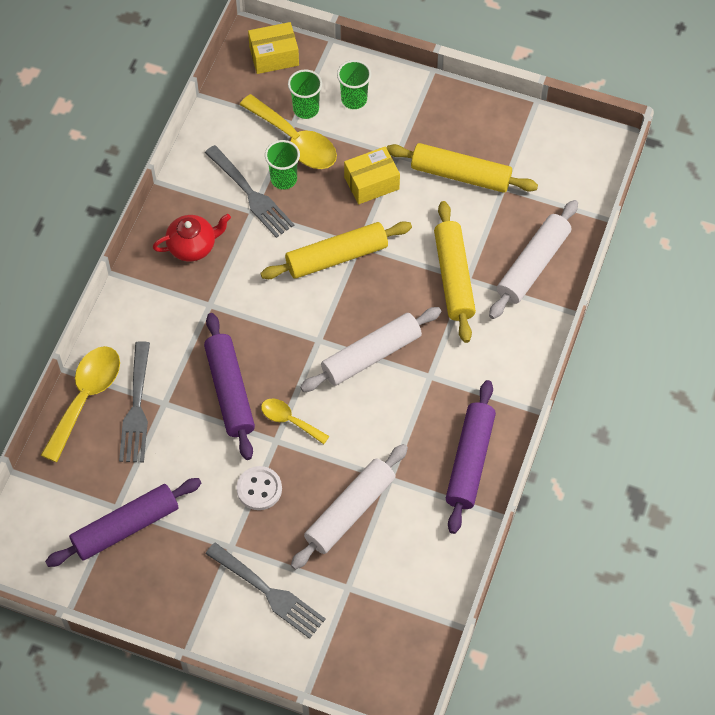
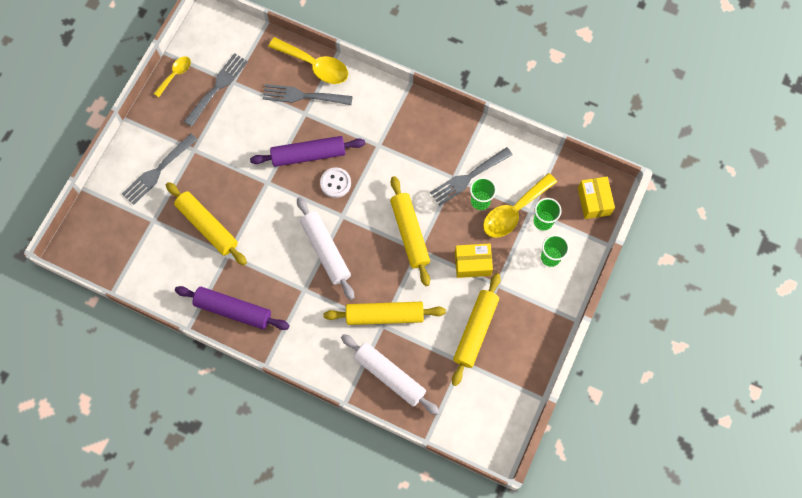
camera: 95 degrees right, 10 degrees up
(125, 527) = (217, 87): purple rolling pin -> grey fork
(193, 246) = (427, 136): red teapot -> none
(259, 489) = (232, 169): white button -> white button (335, 183)
(289, 420) = (281, 192): yellow spoon -> yellow spoon (175, 75)
(350, 511) = (207, 226): white rolling pin -> yellow rolling pin
(371, 183) = (472, 263): yellow box -> yellow box turned 75 degrees counterclockwise

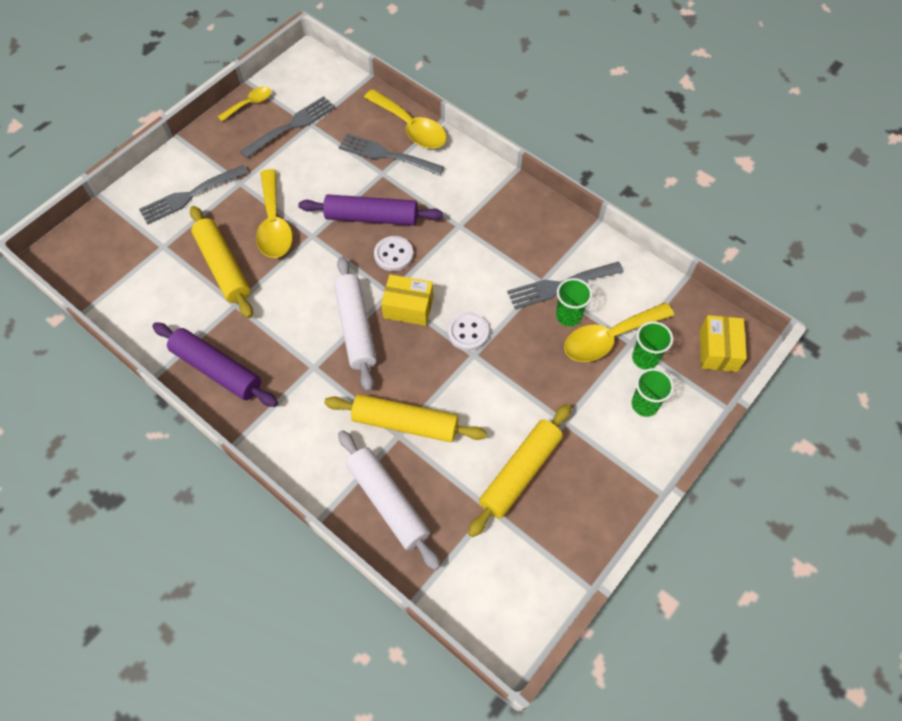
camera: 15 degrees right, 10 degrees down
(234, 179) = (274, 224): none -> yellow spoon
(410, 233) = (468, 332): yellow rolling pin -> white button
(472, 263) = (538, 387): yellow box -> yellow box (408, 307)

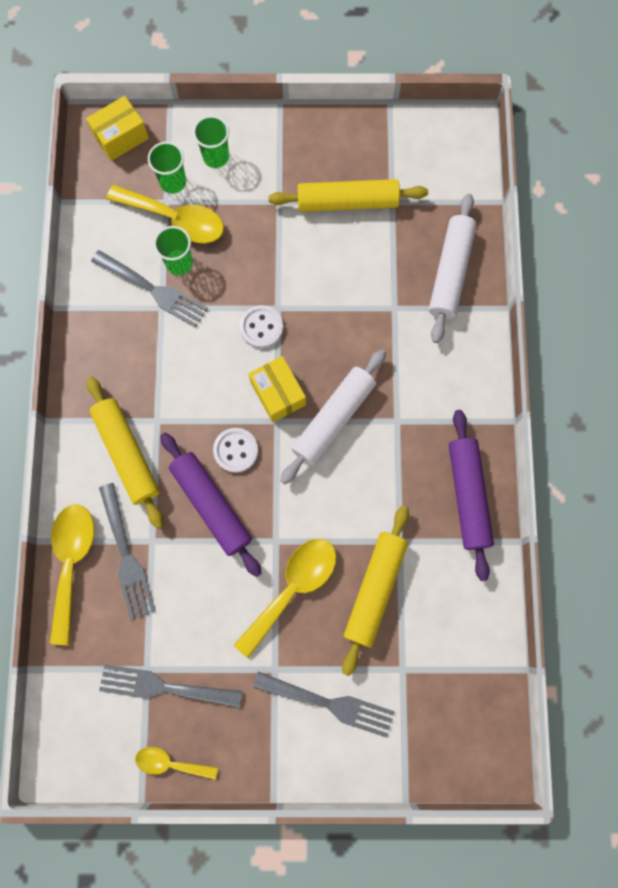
camera: 130 degrees left, 15 degrees up
(405, 423) = (381, 310): yellow rolling pin -> yellow rolling pin (127, 454)

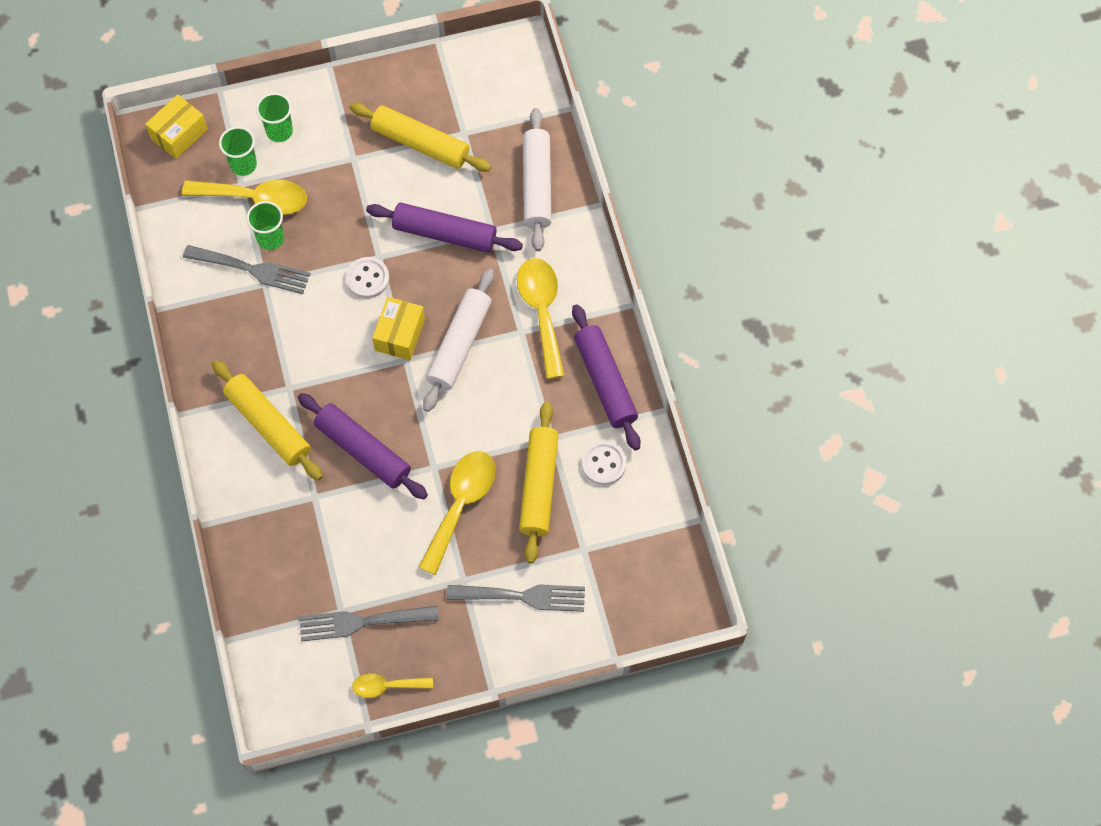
camera: 15 degrees left, 10 degrees down
(72, 563) = (242, 536): yellow spoon -> yellow spoon (542, 311)
(126, 556) = (294, 516): grey fork -> none
(236, 450) = (373, 396): white button -> white button (603, 463)
(278, 393) = (399, 334): yellow box -> yellow box turned 60 degrees clockwise
(347, 202) = (420, 143): yellow rolling pin -> yellow rolling pin turned 45 degrees clockwise
(348, 300) = (445, 233): none -> purple rolling pin

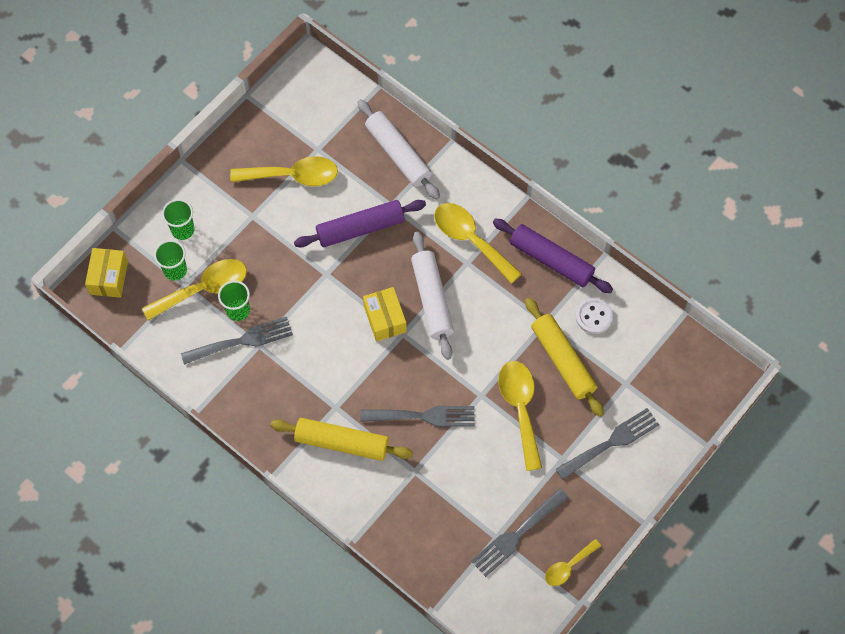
camera: 35 degrees left, 0 degrees up
(363, 450) = (423, 416): purple rolling pin -> grey fork
(367, 278) = (330, 294): white button -> none
(420, 143) = (293, 176): yellow rolling pin -> yellow spoon

